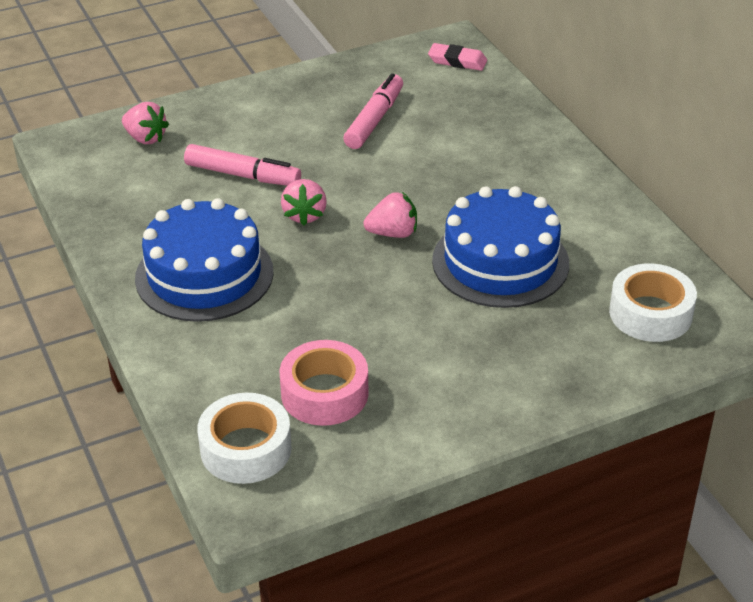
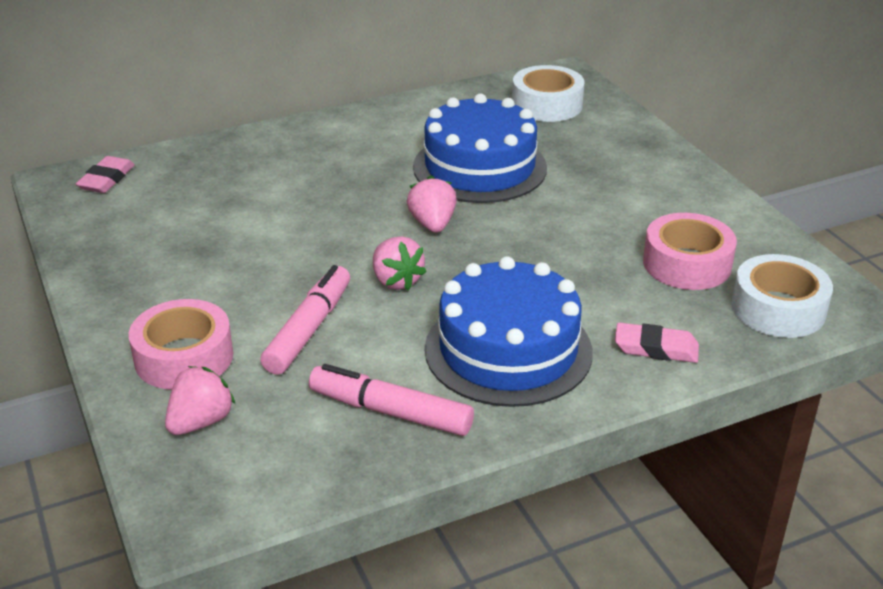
camera: 90 degrees left, 5 degrees down
(196, 359) = (656, 348): none -> pink eraser
(216, 124) = (184, 357): none -> pink tape
(304, 215) = (396, 281): pink strawberry -> pink strawberry turned 60 degrees clockwise
(374, 120) = (212, 234): pink marker -> pink marker (390, 412)

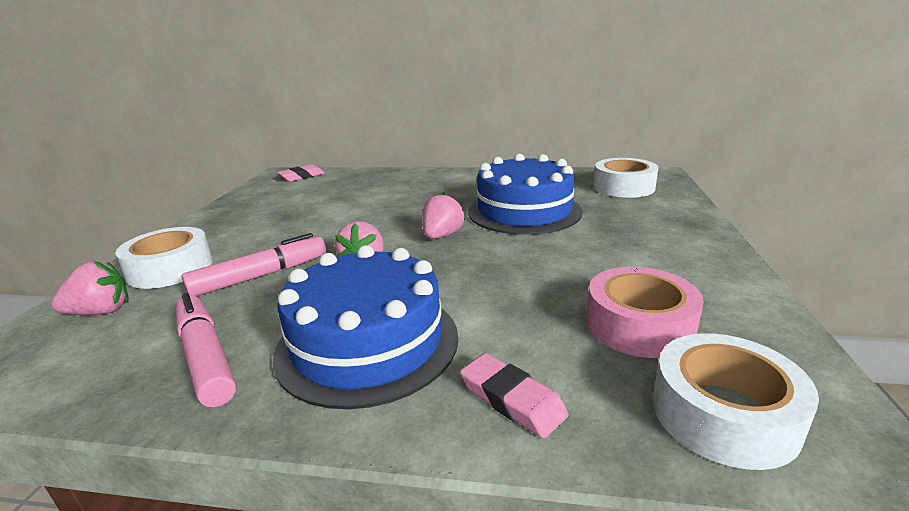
camera: 35 degrees right, 10 degrees down
(184, 357) = (170, 269): pink tape -> white tape

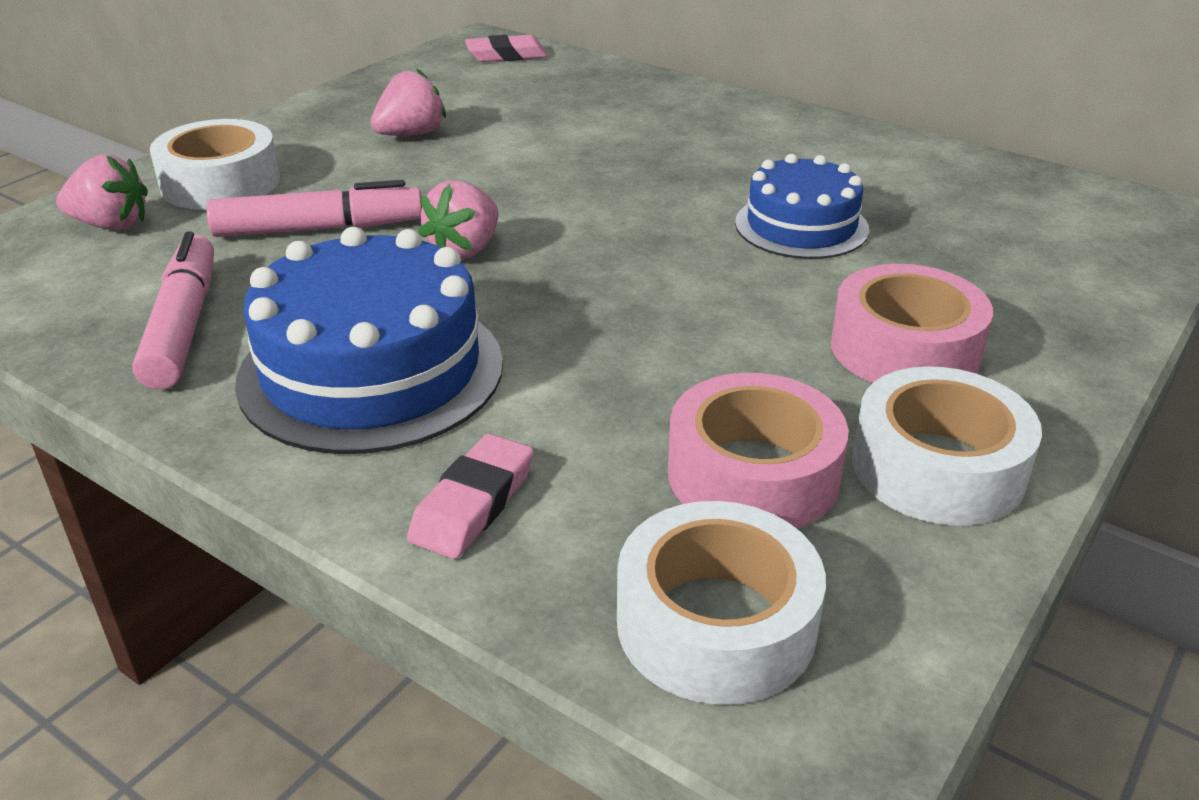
camera: 25 degrees right, 10 degrees up
(442, 236) = (619, 235): pink strawberry -> pink strawberry (411, 134)
(512, 399) = (473, 504): pink eraser -> pink eraser turned 45 degrees clockwise
(524, 211) = (801, 226): blue cake -> blue cake, size x0.62
(623, 187) = (1050, 225): white tape -> white tape (938, 467)
(631, 247) = (905, 349): none -> pink tape

